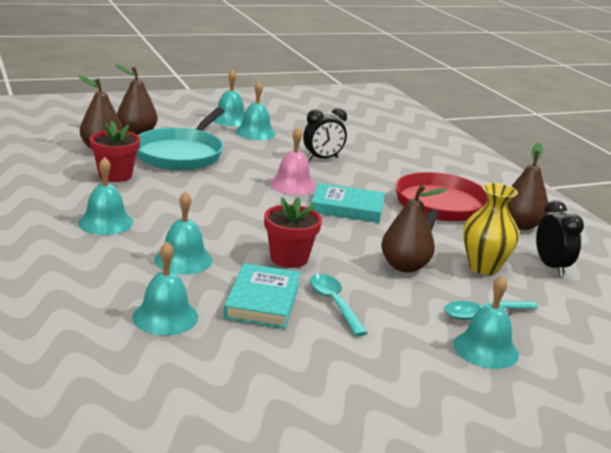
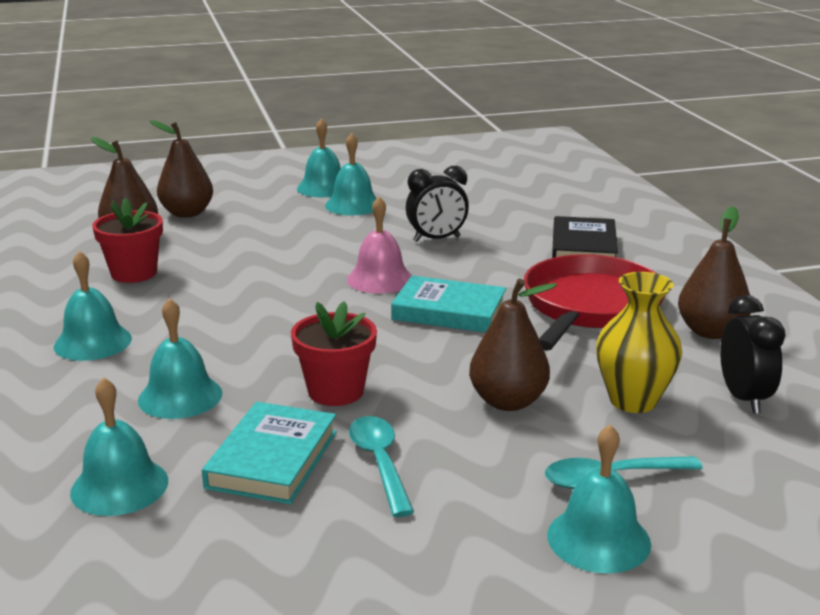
camera: 10 degrees right, 0 degrees up
(181, 154) = (237, 239): turquoise pan -> none
(423, 168) = (583, 248): none -> black book

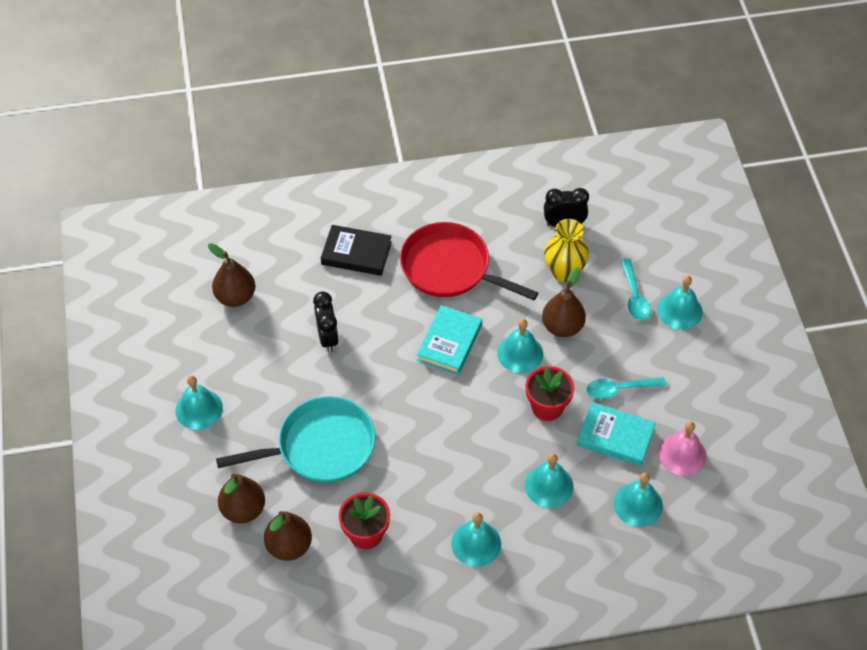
camera: 85 degrees left, 30 degrees up
(269, 244) = (320, 447): none -> turquoise pan
(353, 205) = (245, 388): turquoise bell -> turquoise bell (520, 353)
(380, 279) = (395, 377): pink bell -> pink bell (682, 454)
(710, 332) = (488, 218): brown pear -> brown pear (235, 297)

